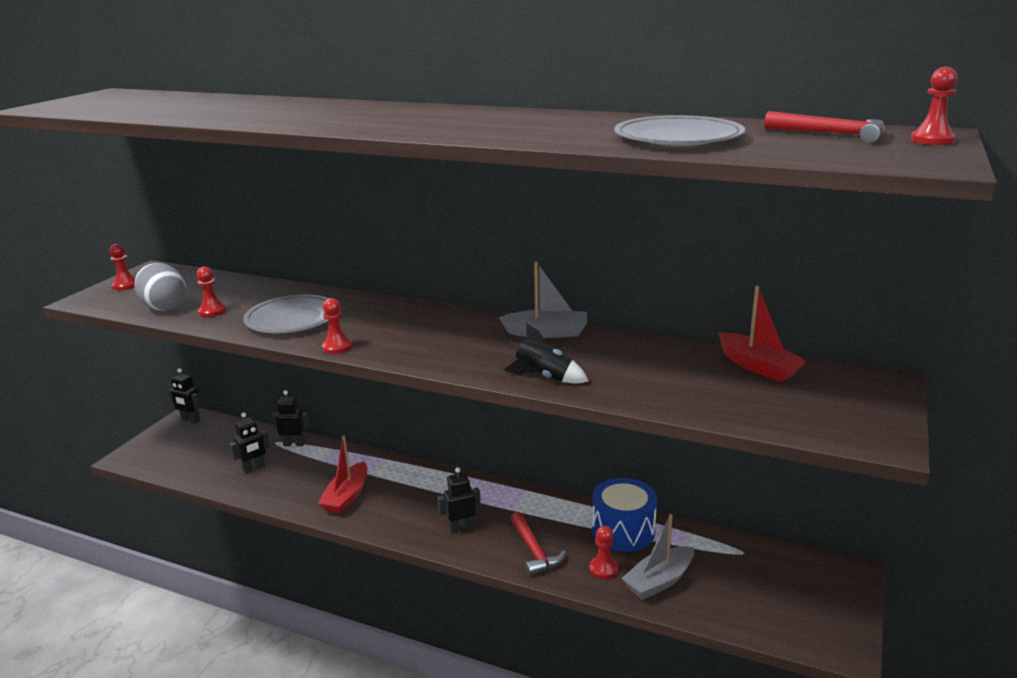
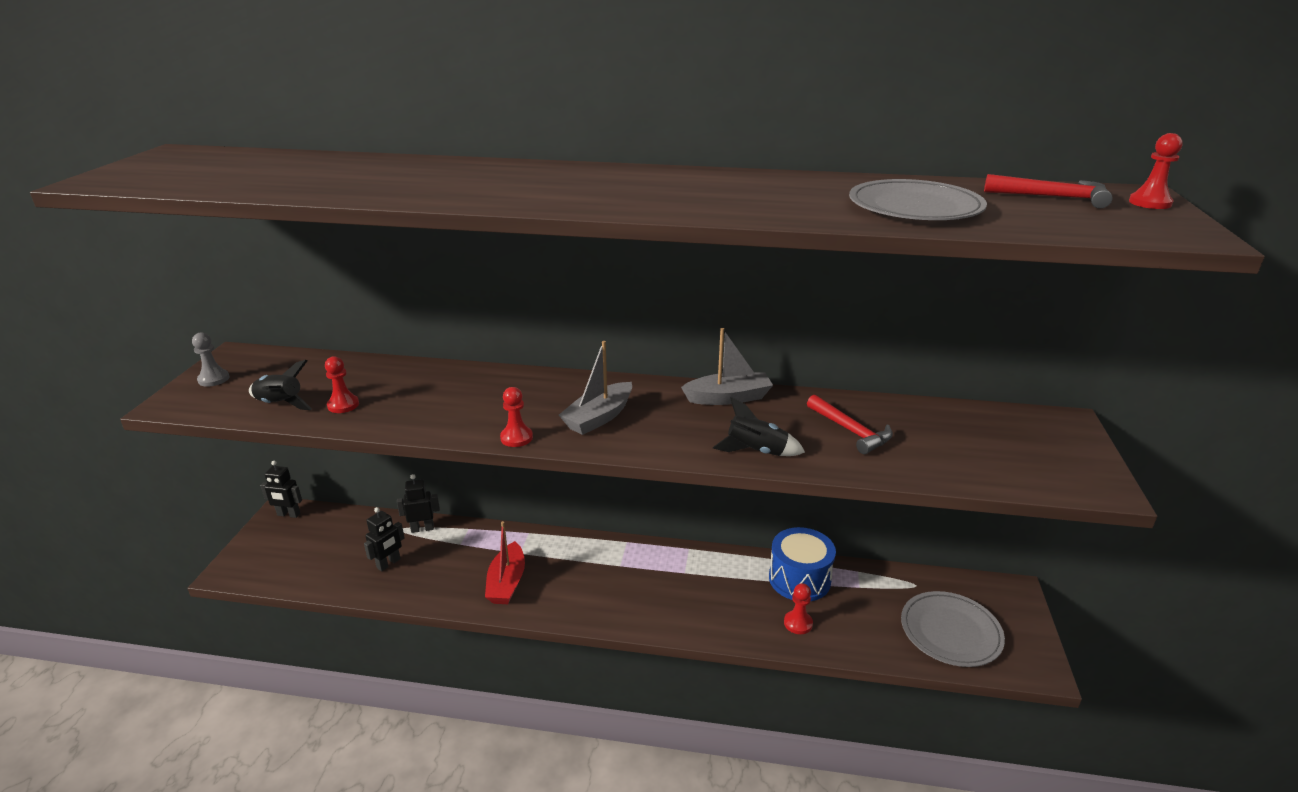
camera: 15 degrees left, 5 degrees up
(125, 285) = (213, 379): red pawn -> grey pawn
(164, 307) = (280, 404): grey egg -> black rocket
(292, 319) = (444, 406): grey plate -> grey plate (950, 632)
(461, 528) = (642, 600): black robot -> none
(534, 551) = (724, 614): red hammer -> red hammer (851, 431)
(659, 581) = (854, 627): grey boat -> grey boat (599, 417)
(757, 366) = (948, 417): red boat -> none

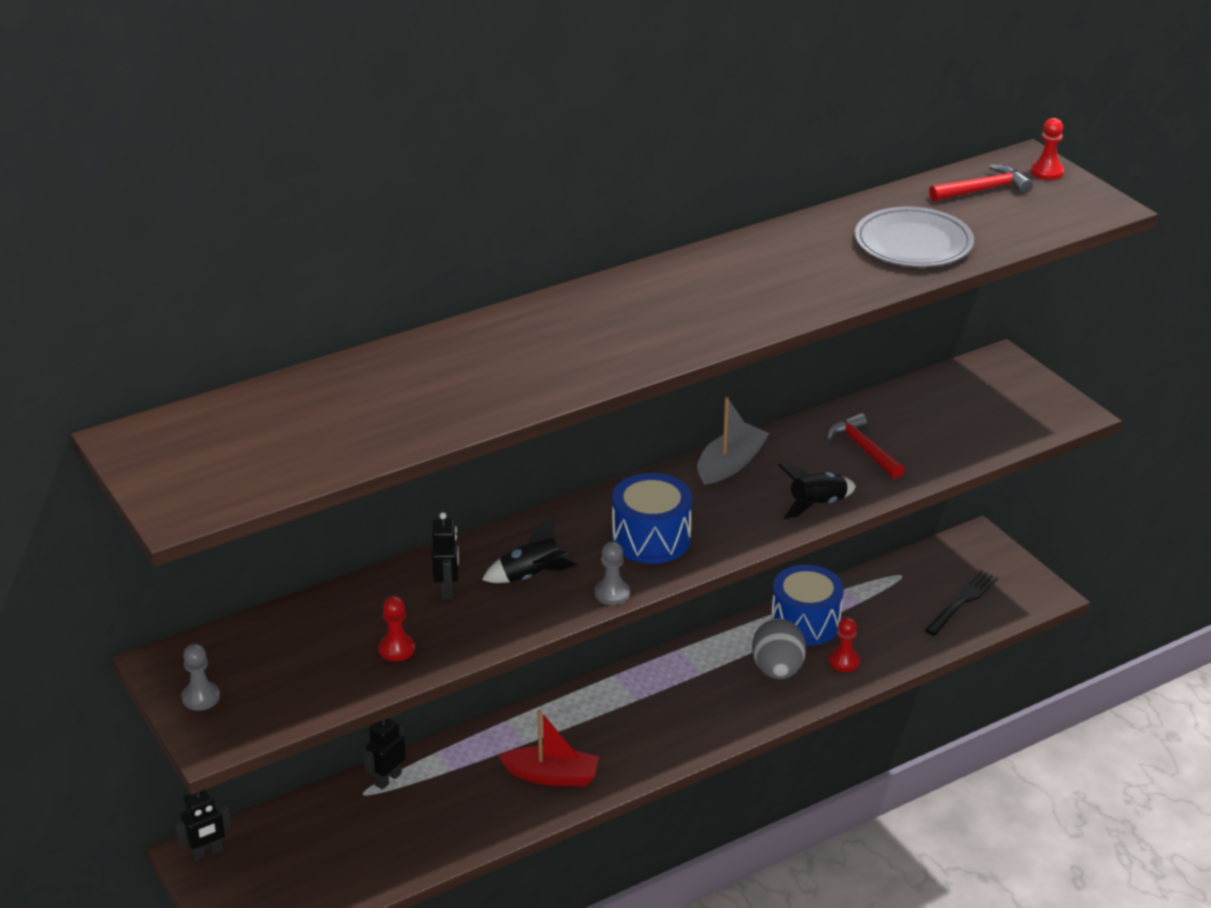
camera: 40 degrees left, 5 degrees up
(280, 404) = (331, 681): black rocket -> black rocket (532, 576)
(389, 564) = (406, 829): black robot -> black robot (447, 589)
(507, 583) = (552, 776): red boat -> red boat turned 45 degrees counterclockwise
(516, 438) = (612, 593): red pawn -> grey pawn
(599, 417) = (651, 539): grey boat -> blue drum
(740, 600) = (777, 670): none -> grey egg
(851, 431) = (863, 449): red hammer -> red hammer turned 135 degrees counterclockwise
(950, 632) = (962, 601): grey plate -> black fork

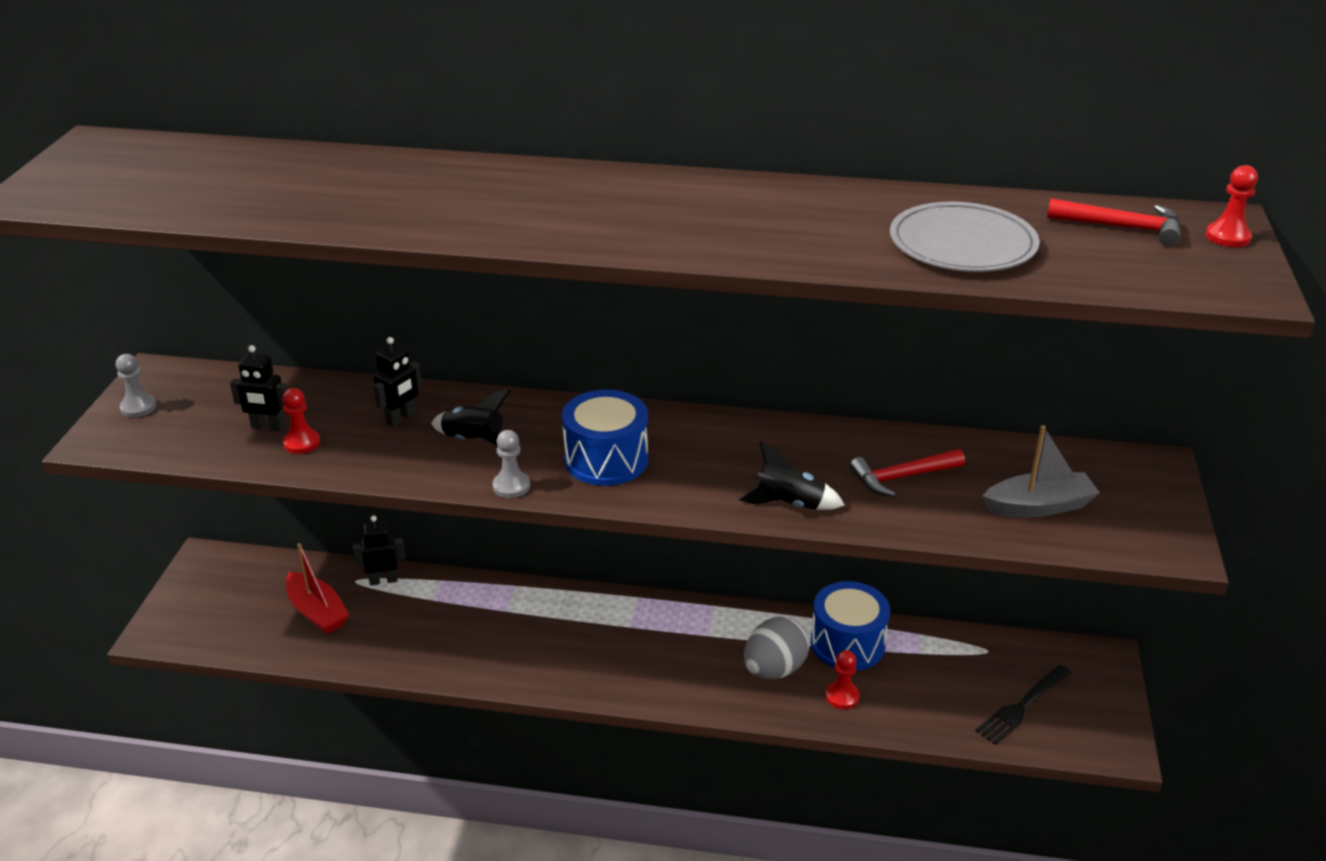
camera: 40 degrees right, 0 degrees up
(207, 853) = (214, 562): black robot -> black robot (268, 427)
(552, 776) = (493, 648): red boat -> red boat (317, 612)
(730, 464) = (760, 433): grey boat -> grey boat (1038, 506)
(863, 449) = (901, 477): red hammer -> red hammer turned 120 degrees counterclockwise
(962, 601) = (1022, 706): black fork -> black fork turned 150 degrees clockwise

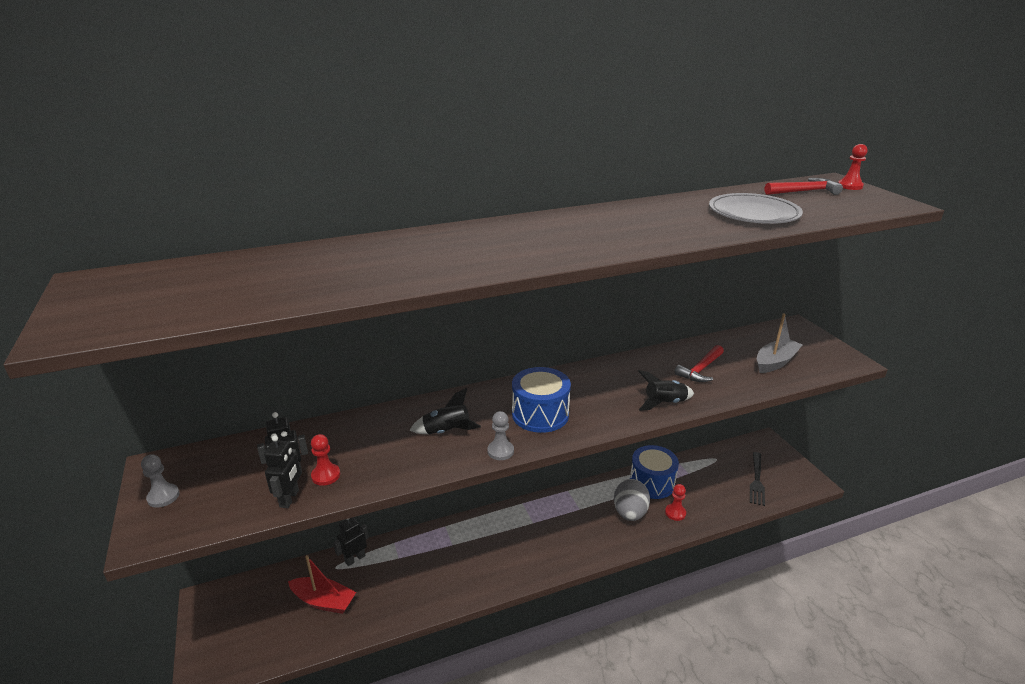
camera: 30 degrees left, 5 degrees down
(401, 418) = (383, 434): black robot -> black robot (289, 498)

